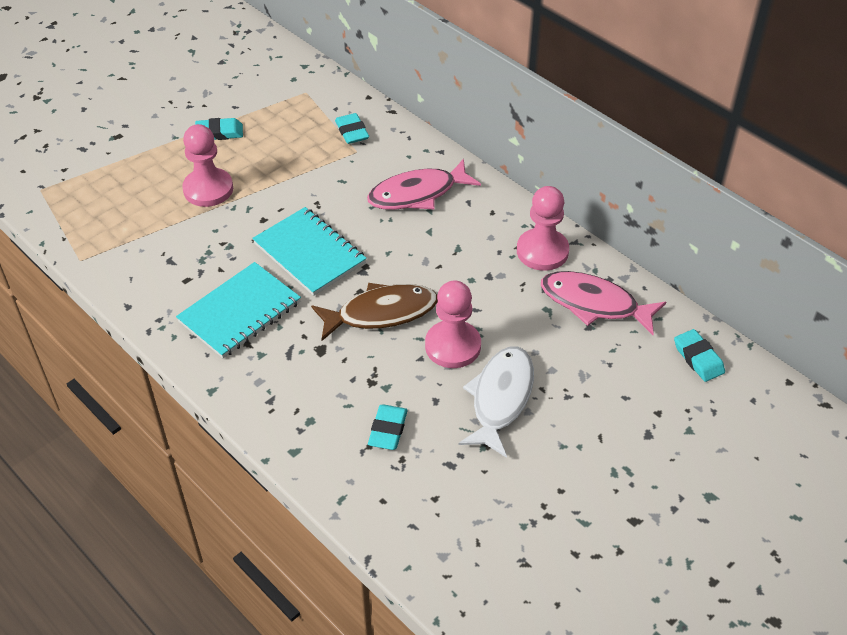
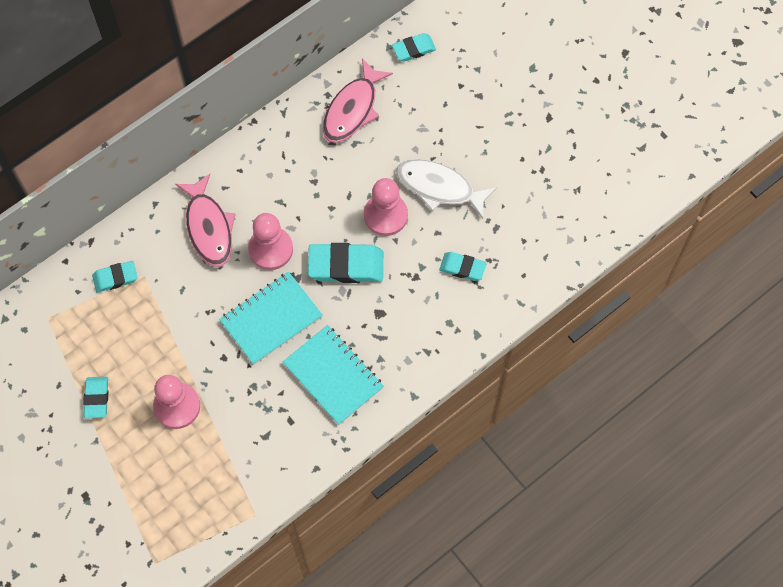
camera: 85 degrees left, 20 degrees up
(381, 313) = (346, 265): brown fish -> turquoise eraser
(542, 251) = (291, 138): pink pawn -> pink pawn (270, 249)

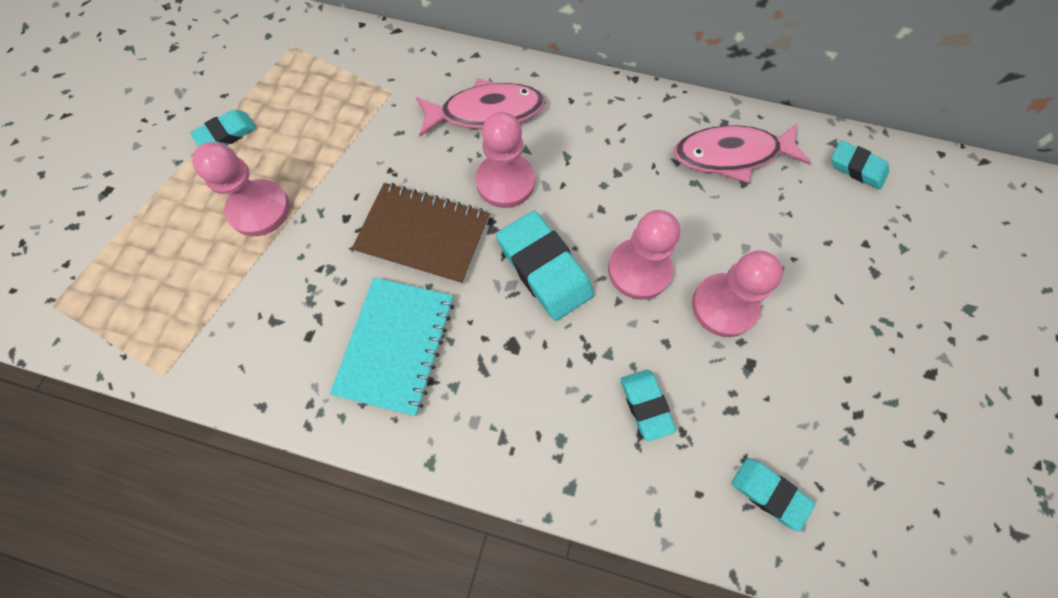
camera: 55 degrees right, 0 degrees up
(115, 278) = (371, 71): turquoise eraser -> turquoise eraser (769, 493)
(209, 227) = (486, 112): pink fish -> pink fish turned 135 degrees counterclockwise
(271, 319) = (423, 234): turquoise notebook -> brown notebook
(439, 187) = (724, 306): white fish -> pink pawn

